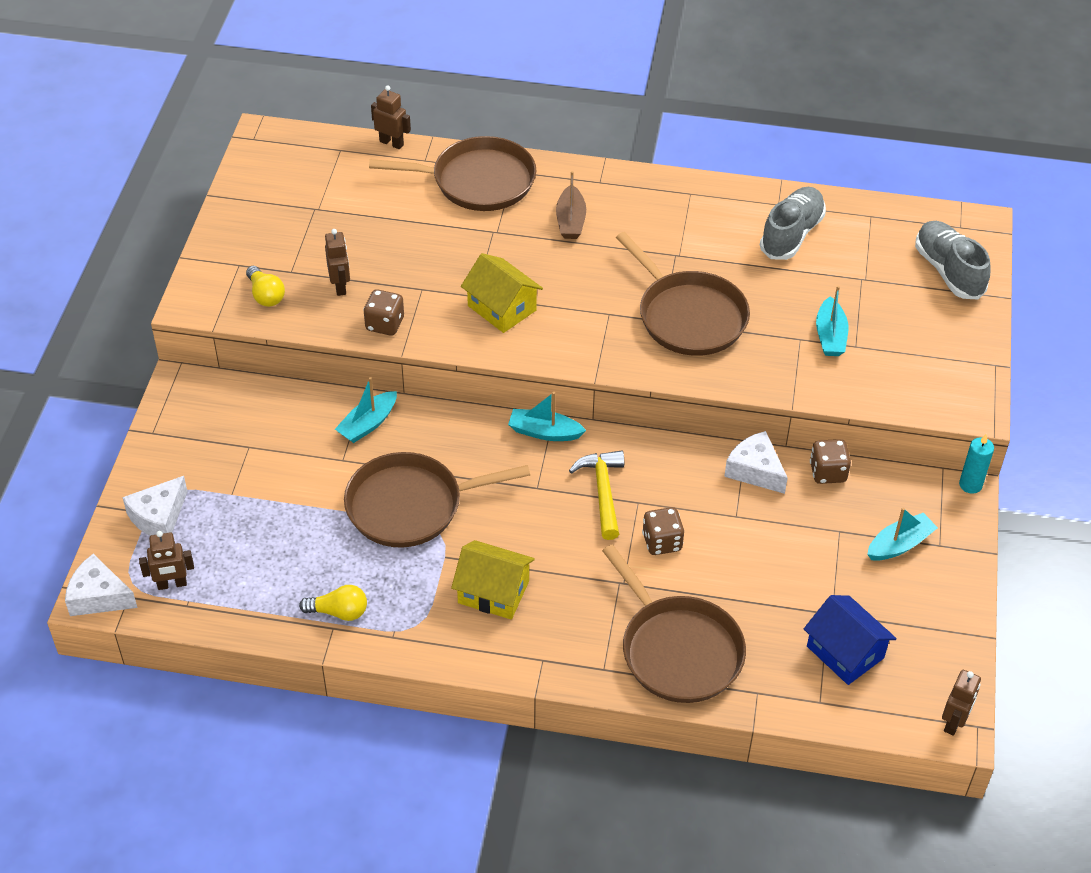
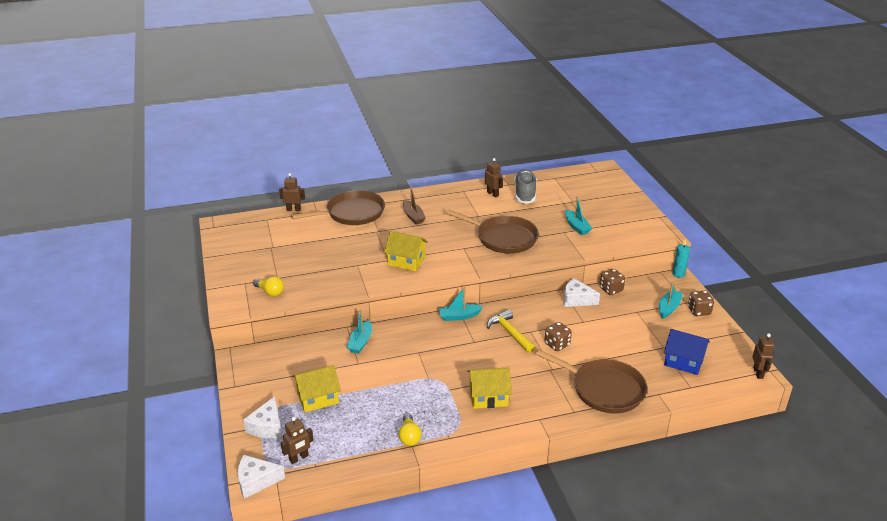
camera: 25 degrees left, 15 degrees down
(252, 497) = (317, 398): none -> yellow house
(339, 612) = (409, 436): yellow light bulb -> yellow light bulb turned 105 degrees clockwise
(340, 286) = (310, 276): brown robot -> brown robot (492, 194)
(385, 324) = (348, 285): brown dice -> brown dice (699, 311)
(411, 505) = (412, 372): brown pan -> none
(948, 271) = (607, 188): grey shoe -> none

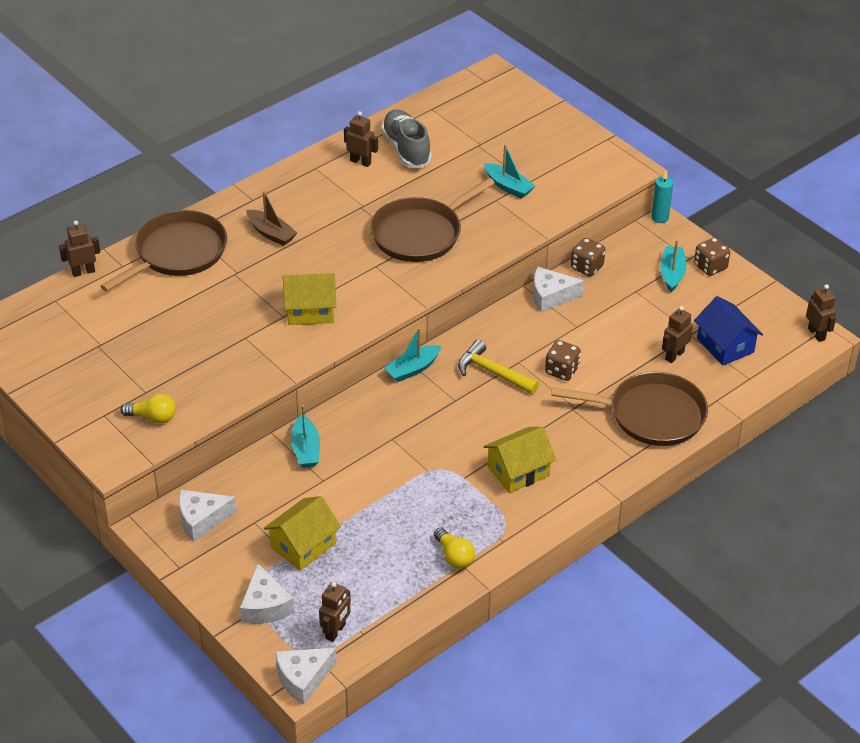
camera: 25 degrees left, 10 degrees up
(269, 363) = (201, 519): none -> white cheese
(503, 238) = (420, 233): brown pan -> brown pan turned 135 degrees clockwise
(642, 357) = (674, 355): none -> brown robot
(683, 361) = (725, 345): blue house -> blue house turned 60 degrees clockwise

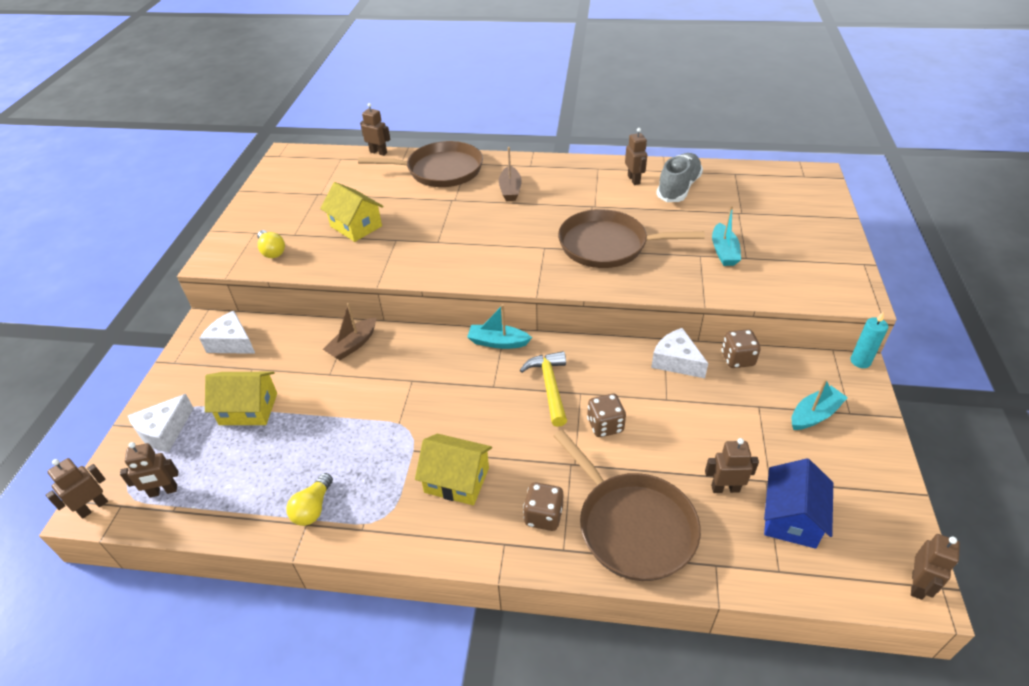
camera: 50 degrees right, 0 degrees up
(303, 678) = (93, 507): white cheese -> brown robot
(306, 449) = (353, 345): turquoise boat -> brown boat
(310, 310) = (459, 248): yellow house -> yellow house (356, 226)
(710, 267) = (863, 434): brown dice -> brown dice (543, 516)

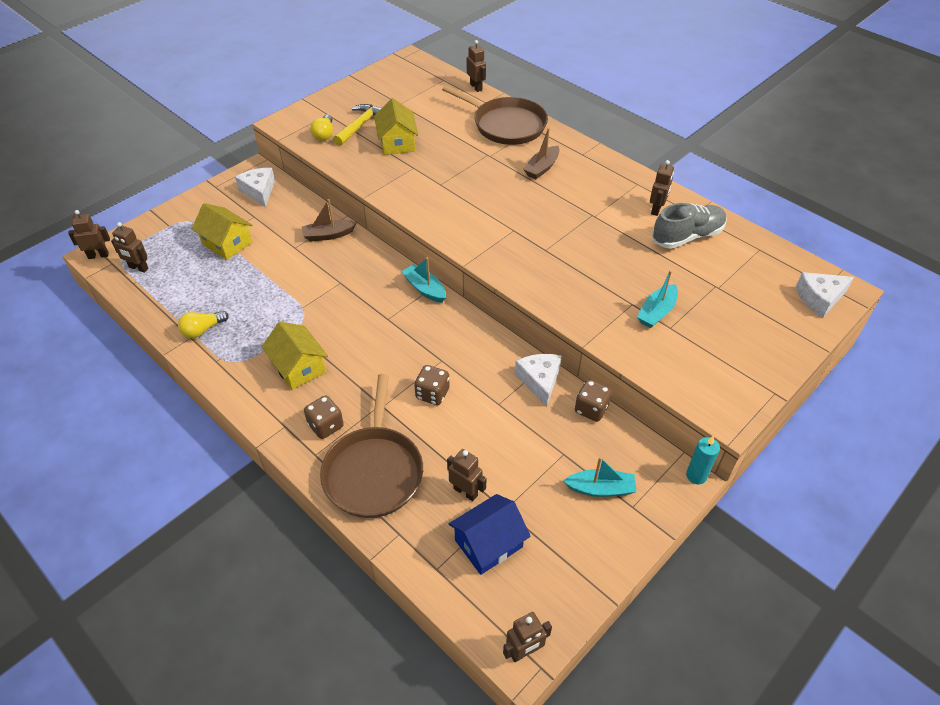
camera: 35 degrees right, 5 degrees up
(164, 431) = (171, 230): white cheese -> white cheese (819, 299)
(549, 386) = (425, 342): yellow hammer -> yellow hammer (360, 125)
(608, 245) = (565, 254): brown pan -> none

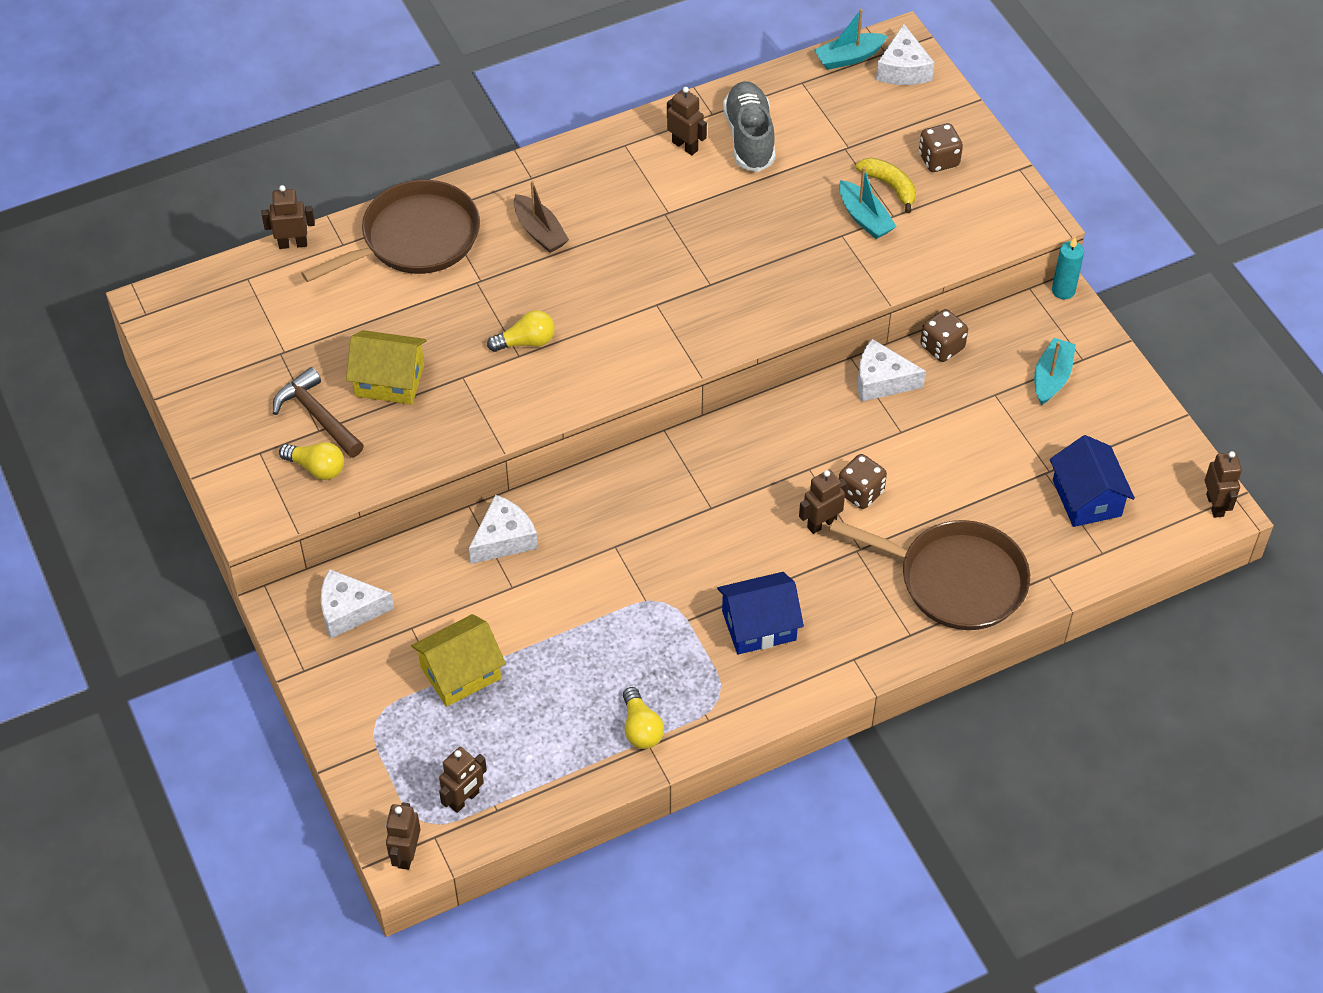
camera: 70 degrees left, 5 degrees up
(298, 367) = (759, 625): yellow house -> blue house
(326, 425) = (869, 614): brown dice -> brown dice (938, 160)
(328, 235) = (504, 539): brown boat -> white cheese
(360, 125) = (317, 416): yellow hammer -> brown hammer
(425, 289) = (671, 452): turquoise boat -> turquoise boat (849, 57)
(452, 184) = (526, 342): none -> yellow light bulb
(465, 492) = (1014, 499): brown robot -> brown robot (821, 523)
(697, 319) = (890, 186): none -> yellow banana

